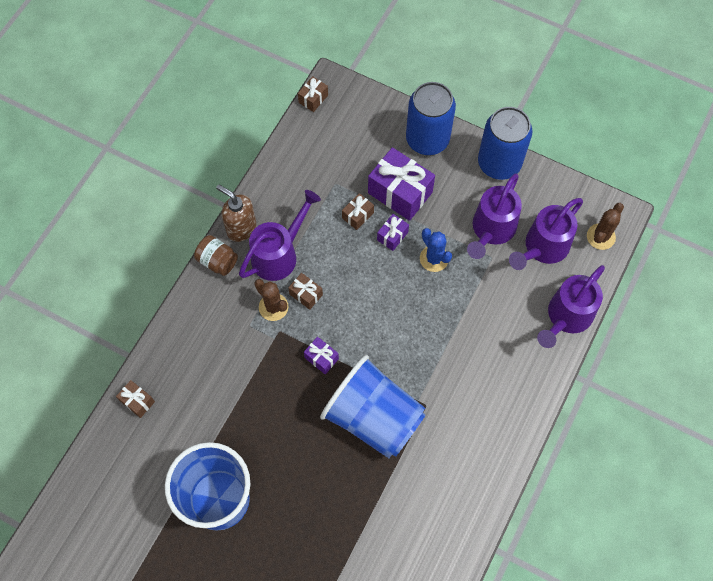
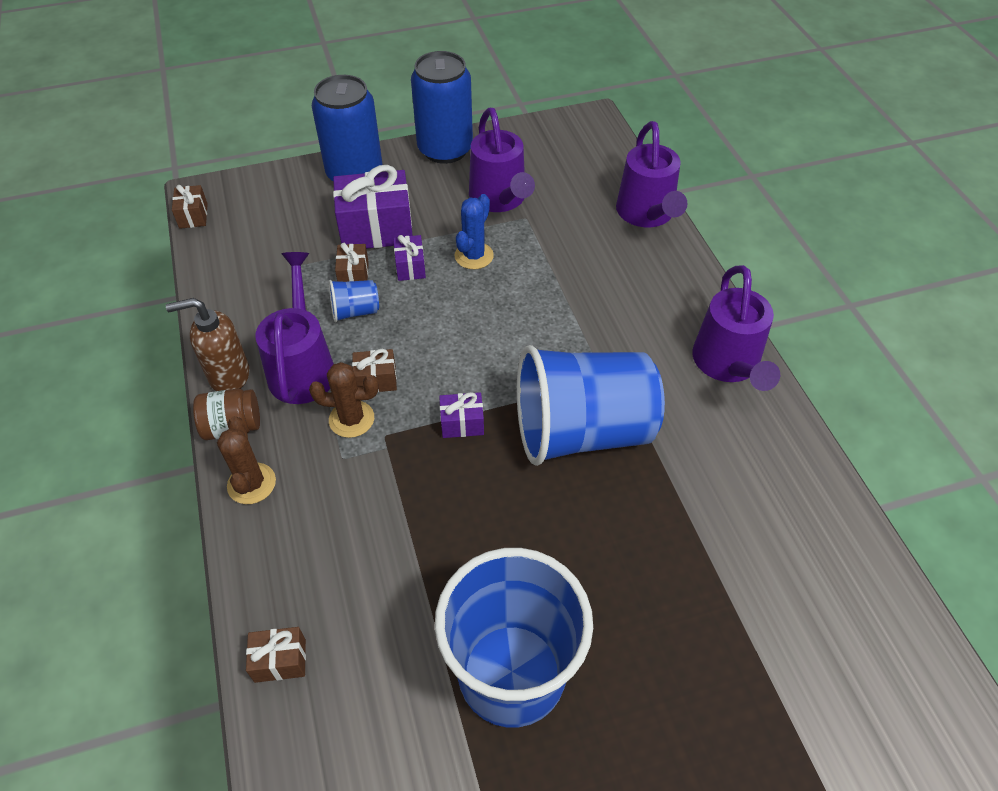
camera: 45 degrees left, 15 degrees down
(336, 241) = (355, 311): none -> blue cup
(434, 258) = (474, 256): blue cactus -> blue cactus turned 75 degrees counterclockwise
(542, 248) = (561, 182): purple watering can -> purple watering can (728, 365)
(600, 237) = (598, 142): brown cactus -> brown cactus (251, 484)

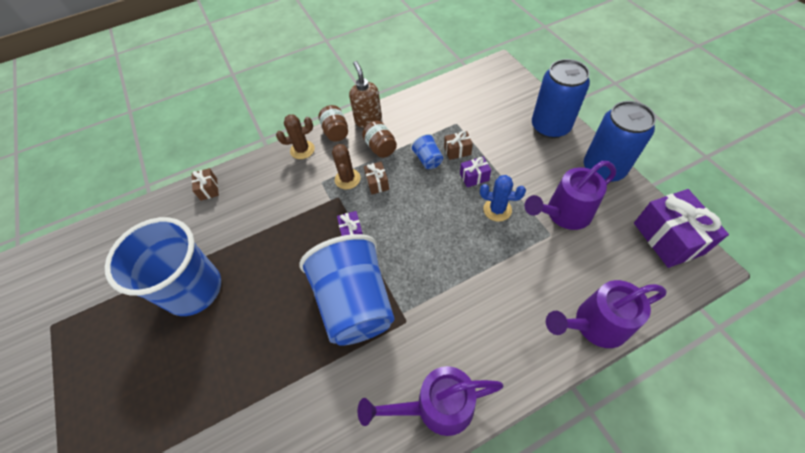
camera: 85 degrees right, 5 degrees up
(193, 216) = (480, 68): brown gift -> none
(303, 366) = (380, 148): purple watering can -> brown jar
(376, 229) = (502, 151): purple gift -> purple gift (668, 238)

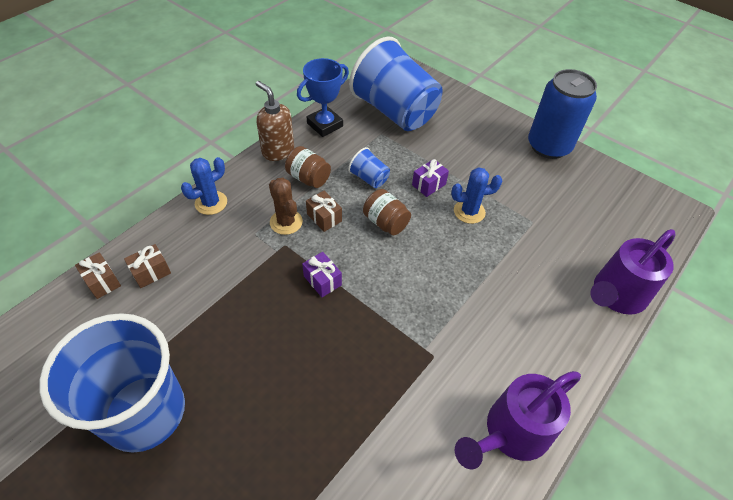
camera: 30 degrees left, 5 degrees down
(302, 150) = (211, 203): brown cactus -> blue cactus
(336, 132) = (244, 173): brown jar -> brown jar (385, 222)
(355, 303) = (366, 356): blue cup -> blue cup (395, 112)
(414, 106) = (325, 125): none -> blue trophy
(457, 151) = (397, 162): brown gift -> brown gift (151, 272)
(550, 126) = (479, 117): blue can -> none
(563, 214) = (534, 199): purple watering can -> none
(668, 238) = (635, 196): purple gift -> none

